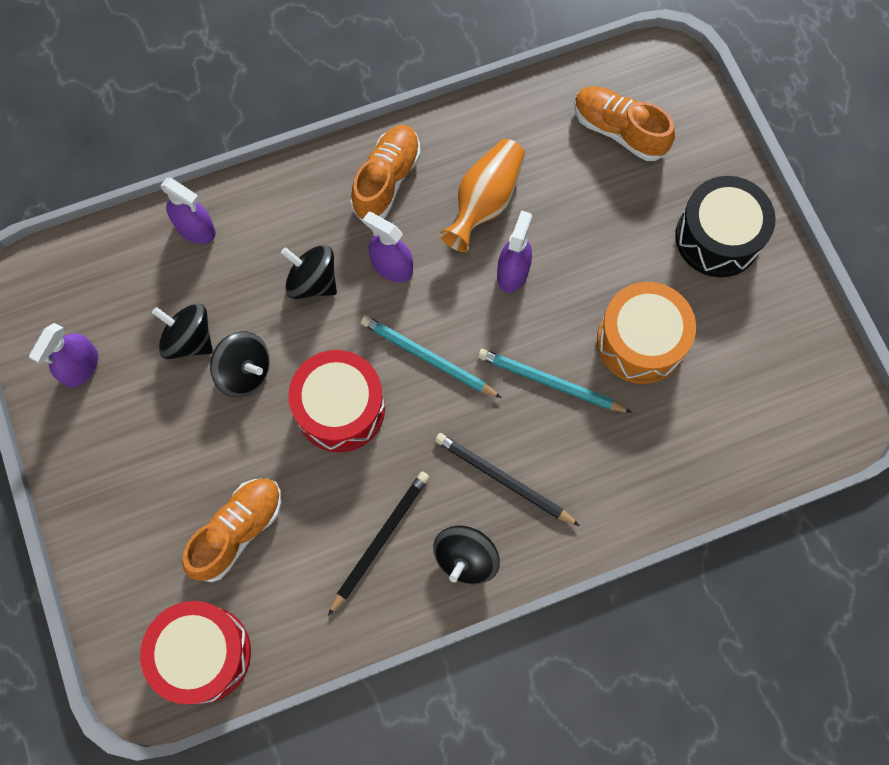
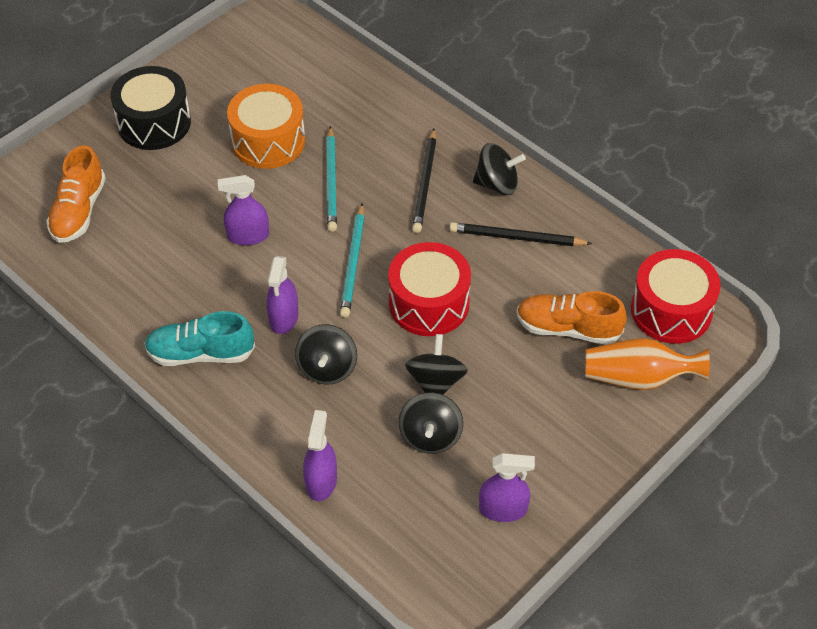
camera: 115 degrees left, 20 degrees down
(387, 180) = (201, 353): orange shoe -> turquoise shoe
(484, 202) = (190, 276): orange vase -> orange vase (638, 378)

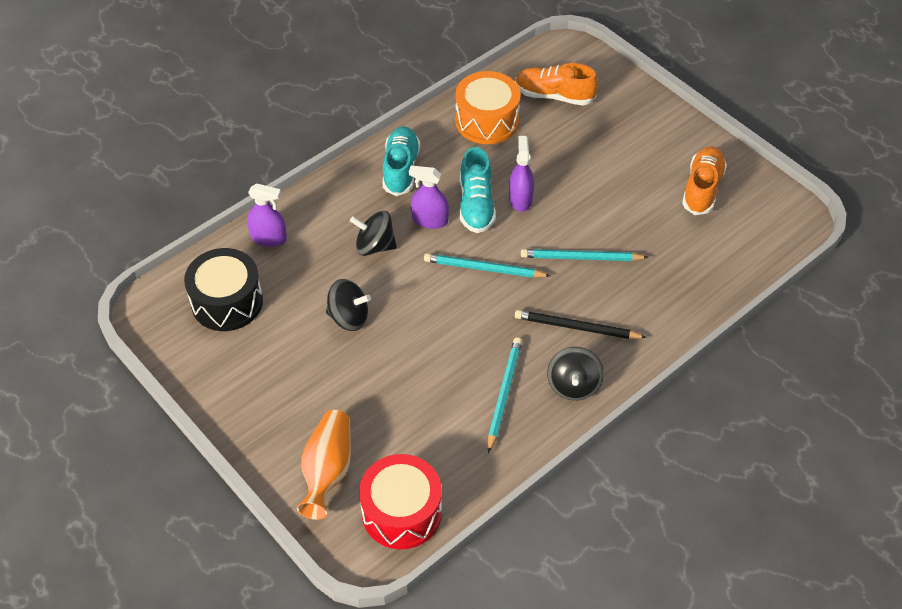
camera: 95 degrees right, 0 degrees up
(154, 123) = (654, 139): black drum -> black drum (227, 302)
(258, 276) = (476, 205): none -> turquoise shoe
(268, 141) = (632, 215): orange drum -> orange drum (487, 121)
(429, 303) = (433, 319): red drum -> none
(430, 436) = (296, 309): black spinning top -> none
(503, 509) = (217, 352): purple spray bottle -> none
(516, 238) = (504, 394): black pencil -> turquoise pencil
(568, 328) = (391, 422): orange shoe -> orange shoe (702, 188)

